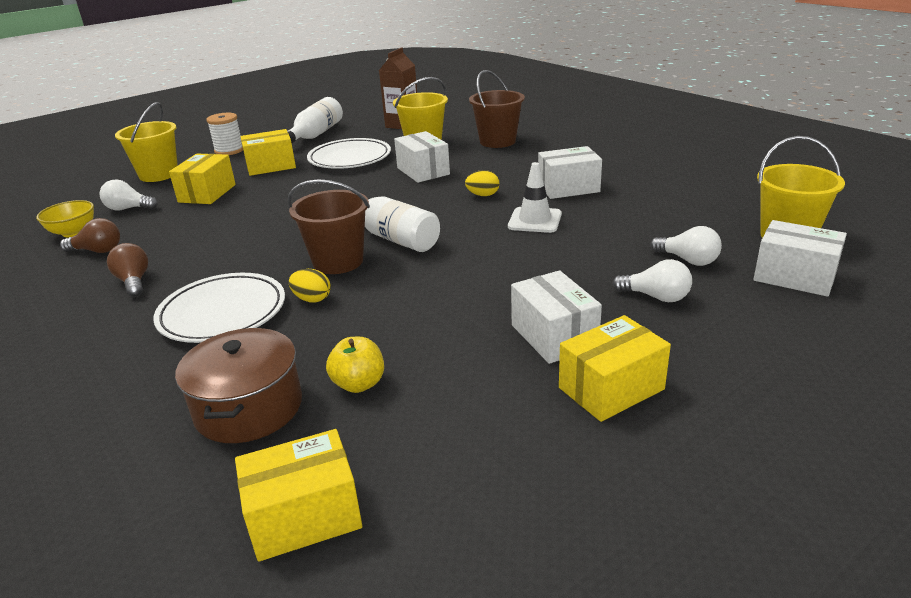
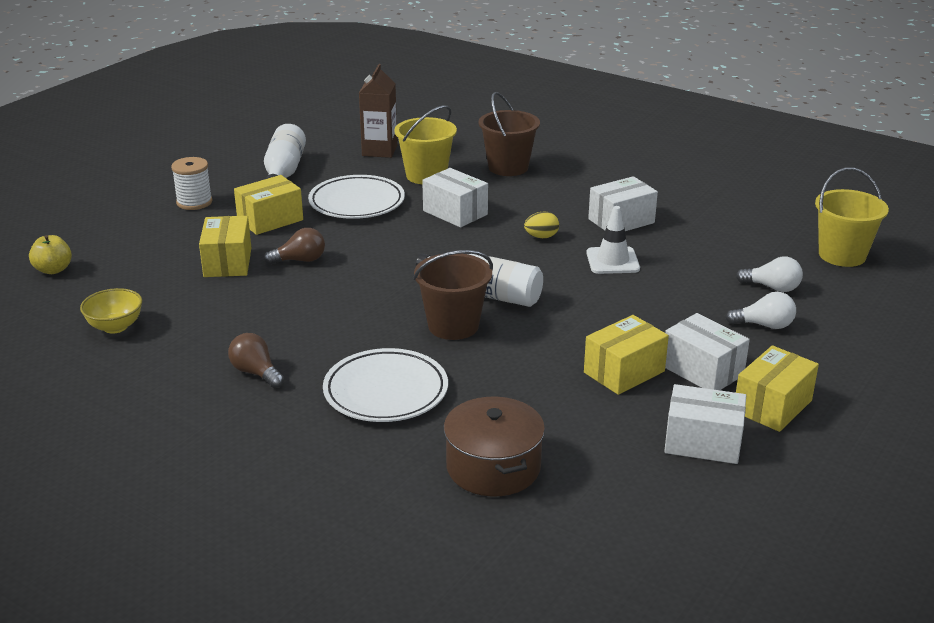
camera: 20 degrees left, 0 degrees up
(97, 251) = (173, 344): brown light bulb -> brown light bulb (300, 260)
(128, 209) = (150, 291): white light bulb -> none
(158, 174) = (137, 243): yellow bucket -> none
(304, 516) = (610, 532): yellow box -> yellow box (624, 372)
(312, 299) = (462, 366): yellow egg -> none
(359, 384) = (571, 434): yellow apple -> yellow apple (53, 270)
(794, 277) = (863, 293): white box -> white box (702, 442)

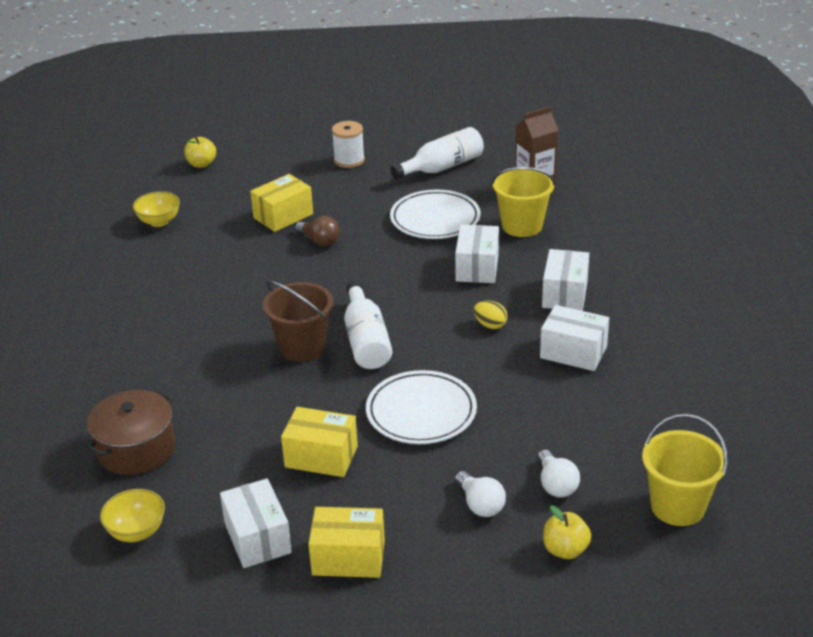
camera: 55 degrees right, 5 degrees up
(256, 373) = (158, 299): brown light bulb -> none
(270, 220) = (362, 200): yellow box -> none
(386, 391) = (186, 360): white plate -> white plate (421, 412)
(508, 167) = (593, 254): brown bucket -> none
(612, 261) = (494, 377): white traffic cone -> none
(624, 508) = (137, 532): none -> yellow bowl
(702, 370) = (365, 497): white box -> white box (565, 294)
(850, 312) = (565, 550): none -> yellow apple

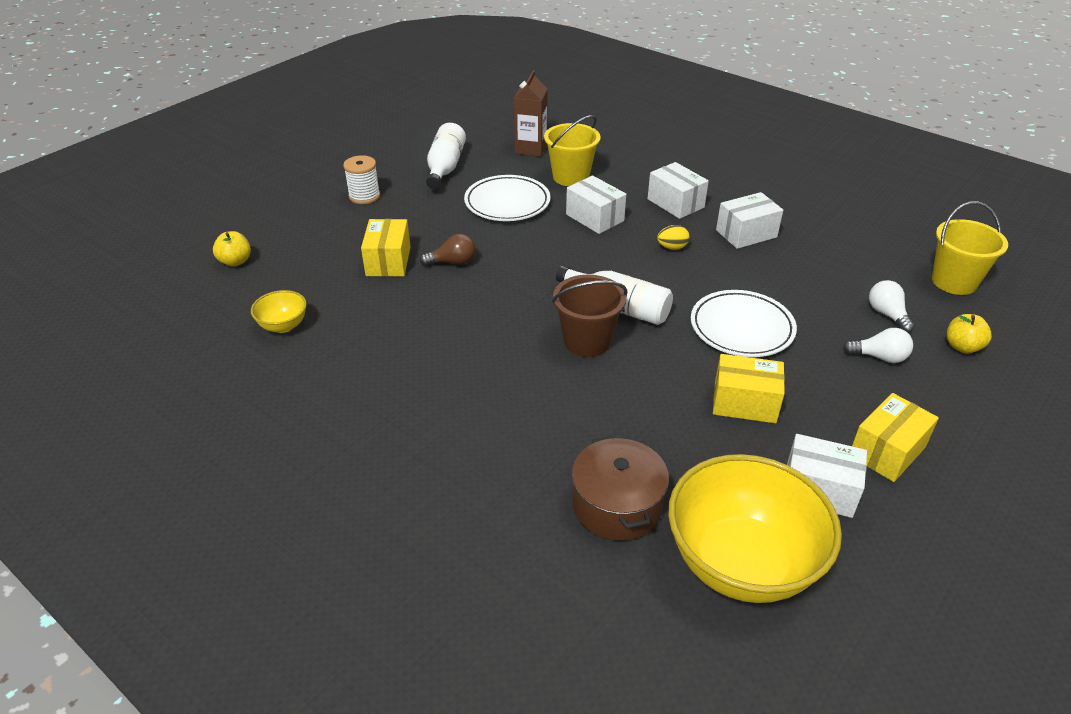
camera: 50 degrees left, 5 degrees up
(137, 532) = (741, 563): yellow bowl -> yellow bowl, size x2.26
(321, 456) = (744, 403): yellow box -> yellow box turned 45 degrees clockwise
(556, 485) = (887, 315): white light bulb -> white light bulb turned 135 degrees counterclockwise

